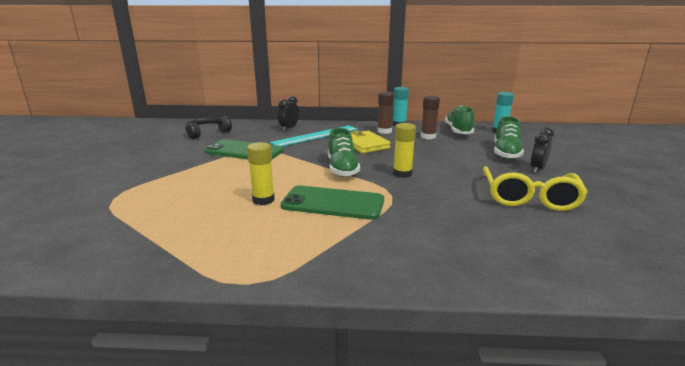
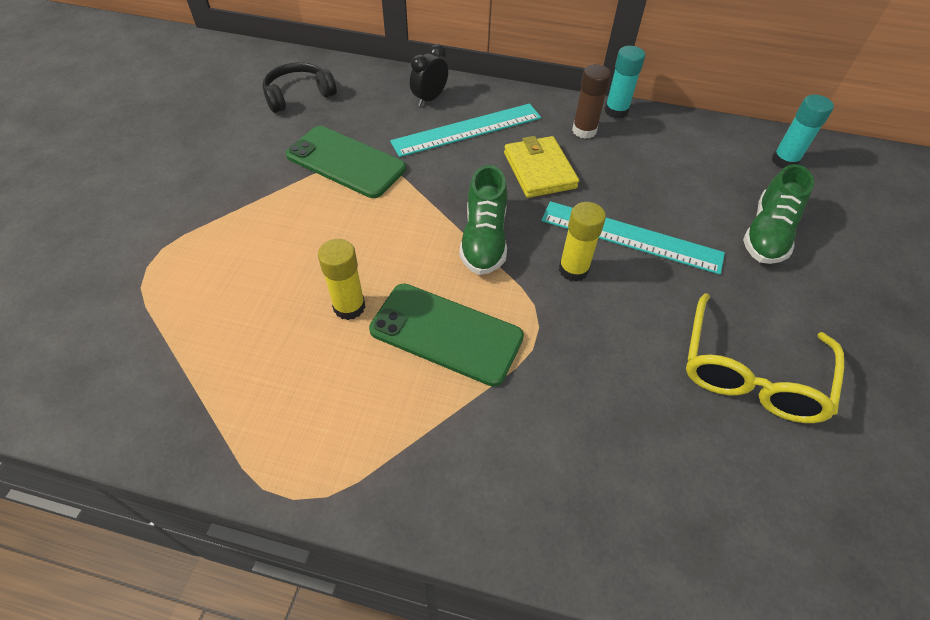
camera: 10 degrees right, 30 degrees up
(428, 137) = (652, 160): brown glue stick -> none
(430, 160) = (630, 237): none -> turquoise ruler
(458, 131) = (712, 148): green shoe -> none
(537, 169) = (800, 292): black clock -> none

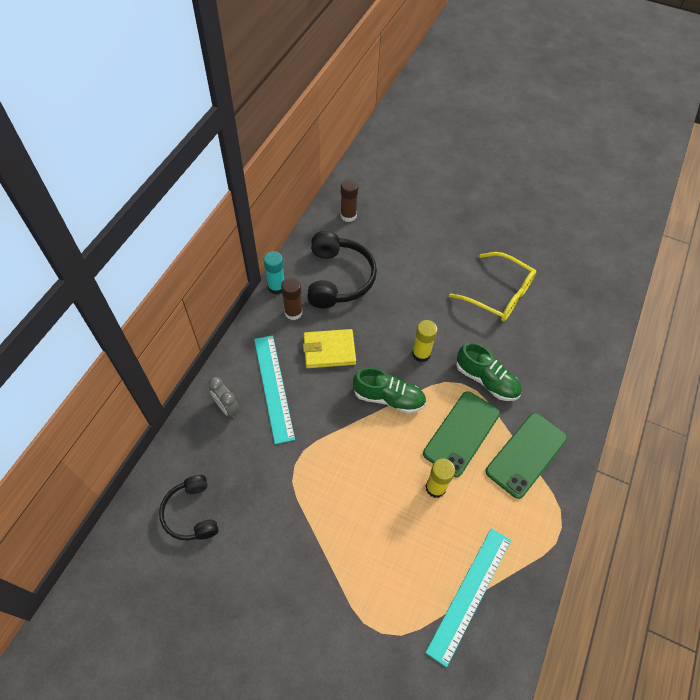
camera: 80 degrees left, 5 degrees up
(345, 162) = (292, 479): green phone -> green phone (526, 454)
(429, 99) = (227, 407): black clock -> grey clock
(630, 237) = (399, 316): turquoise ruler -> turquoise ruler (470, 594)
(663, 165) = (338, 278): none -> black headphones
(767, 234) = (407, 249): green shoe -> green shoe (486, 380)
(784, 161) = (348, 216): turquoise glue stick -> brown glue stick

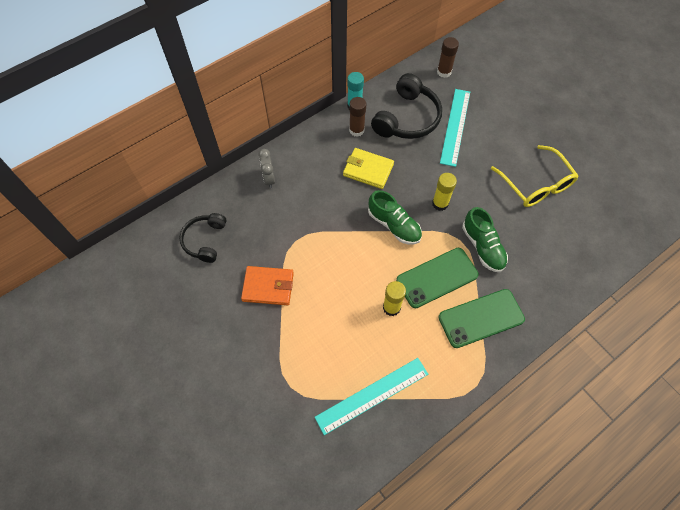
camera: 30 degrees right, 5 degrees up
(274, 387) = (311, 179): turquoise ruler -> turquoise ruler (455, 126)
(294, 531) = (268, 287): none -> orange wallet

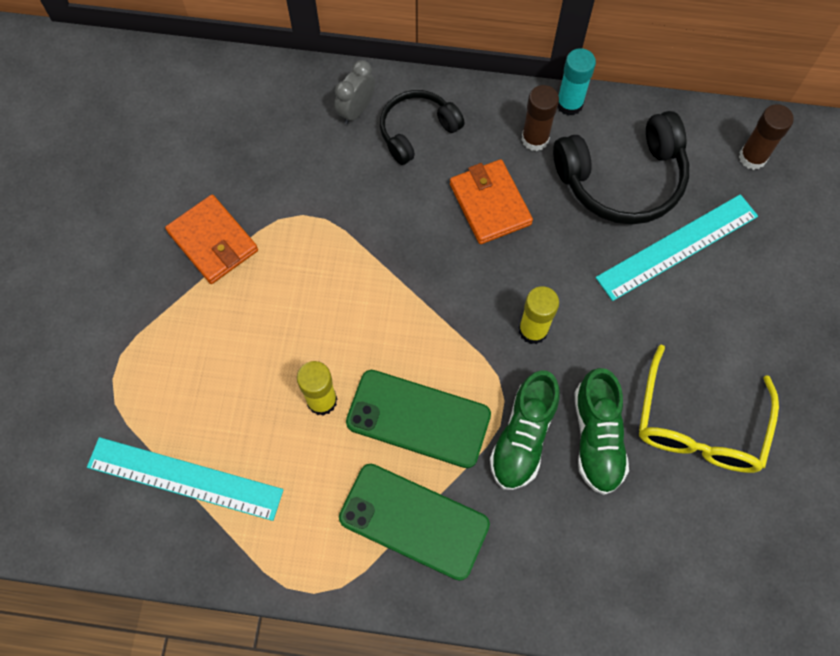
camera: 45 degrees right, 5 degrees up
(205, 240) = (205, 123): black headphones -> black headphones (417, 131)
(368, 170) = (490, 204): yellow wallet -> orange wallet
(394, 225) = (441, 304): green shoe -> green shoe (597, 438)

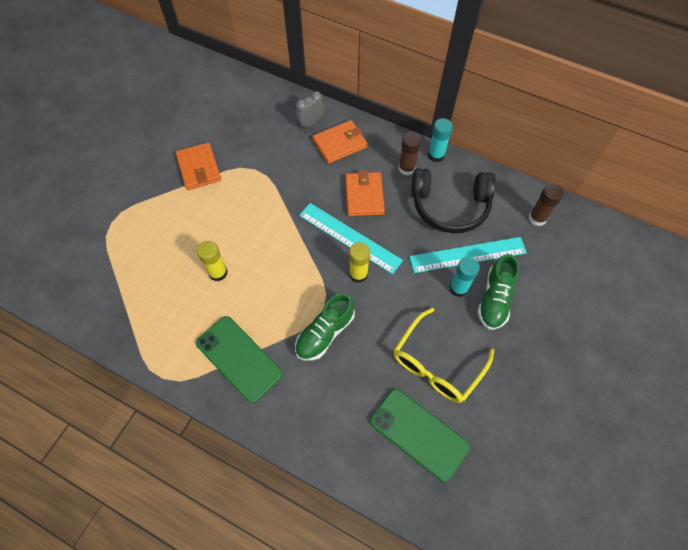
camera: 20 degrees right, 5 degrees down
(185, 478) = (123, 289): turquoise ruler -> turquoise ruler (349, 238)
(417, 131) = (339, 144): black headphones -> orange wallet
(418, 419) = (268, 301): green phone -> green phone (418, 434)
(597, 438) = (369, 349): green shoe -> green shoe (494, 299)
(684, 302) = (458, 288): none -> turquoise glue stick

